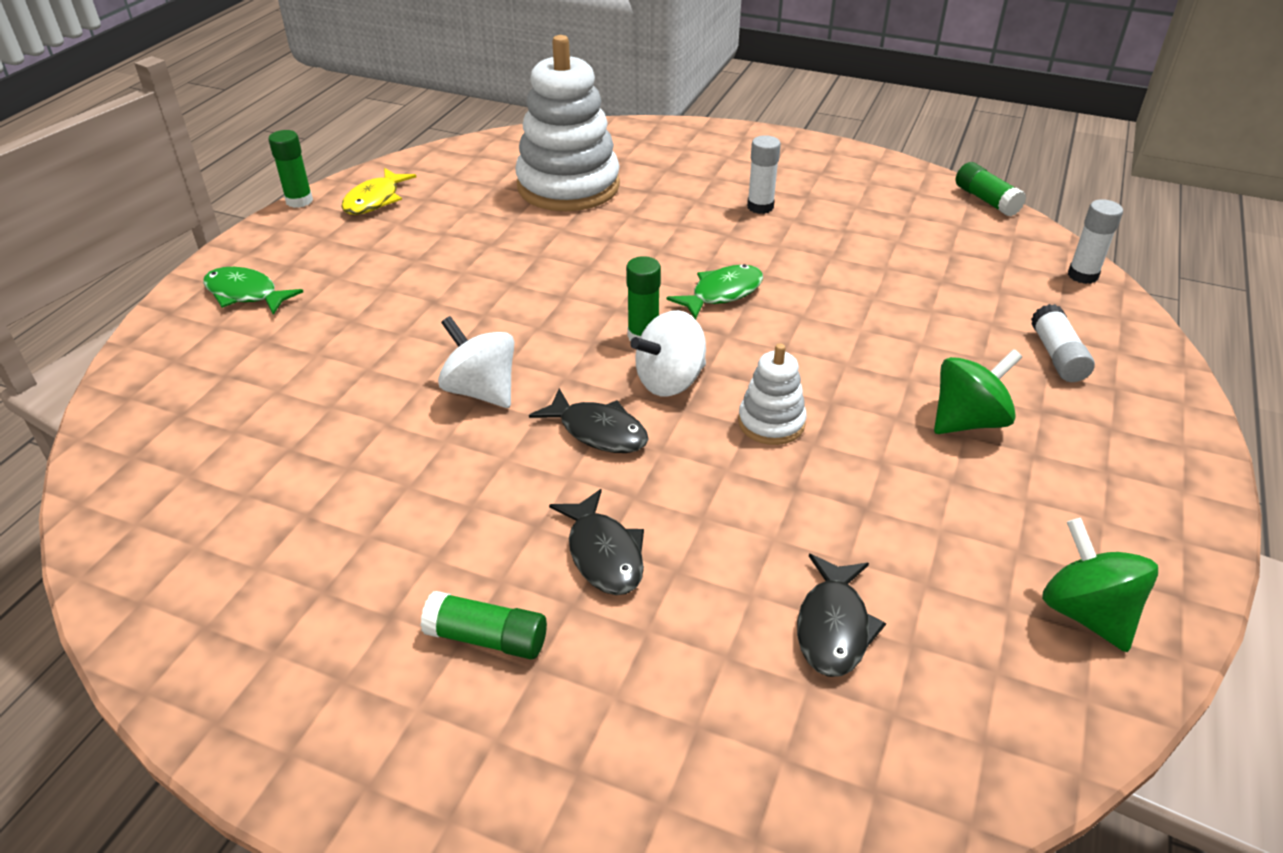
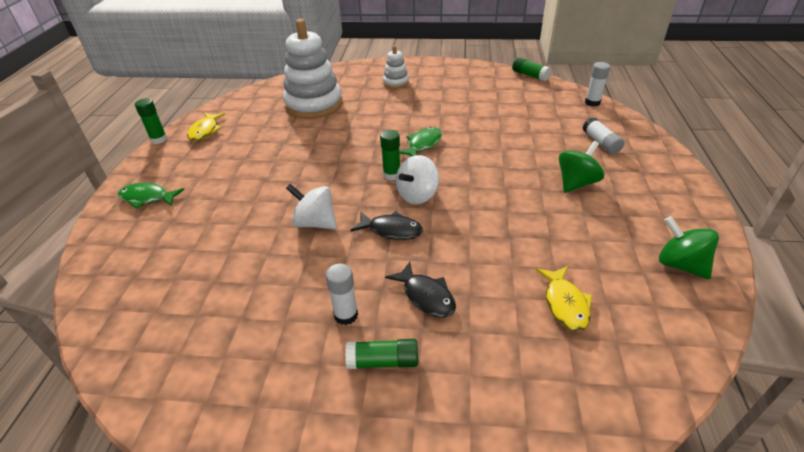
camera: 15 degrees left, 0 degrees up
(760, 207) = (421, 97): white glue stick -> white glue stick (346, 315)
(771, 423) = (480, 205): white stacking toy -> white stacking toy (396, 83)
(833, 627) = (565, 304): black fish -> yellow fish

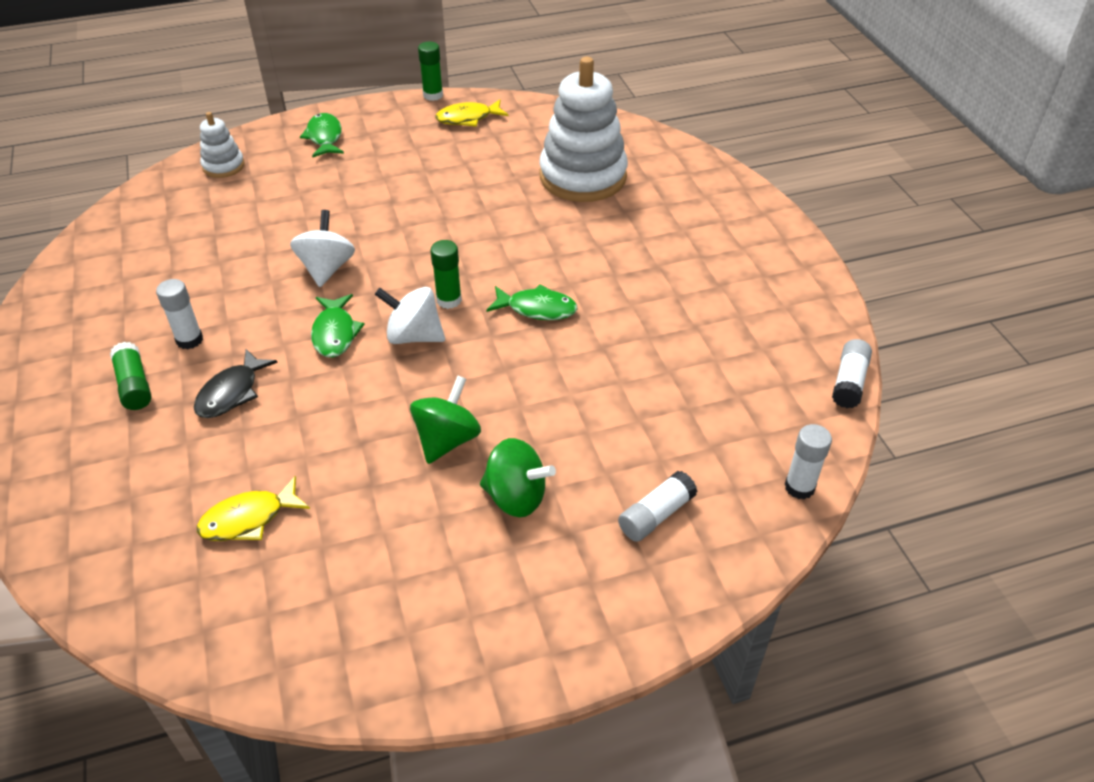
camera: 65 degrees right, 5 degrees up
(391, 230) = (335, 333): black fish -> green fish
(396, 83) = (701, 231): white stacking toy -> white stacking toy (223, 166)
(530, 75) = (849, 382): green glue stick -> white glue stick
(680, 264) = (360, 640): green spinning top -> green spinning top (447, 440)

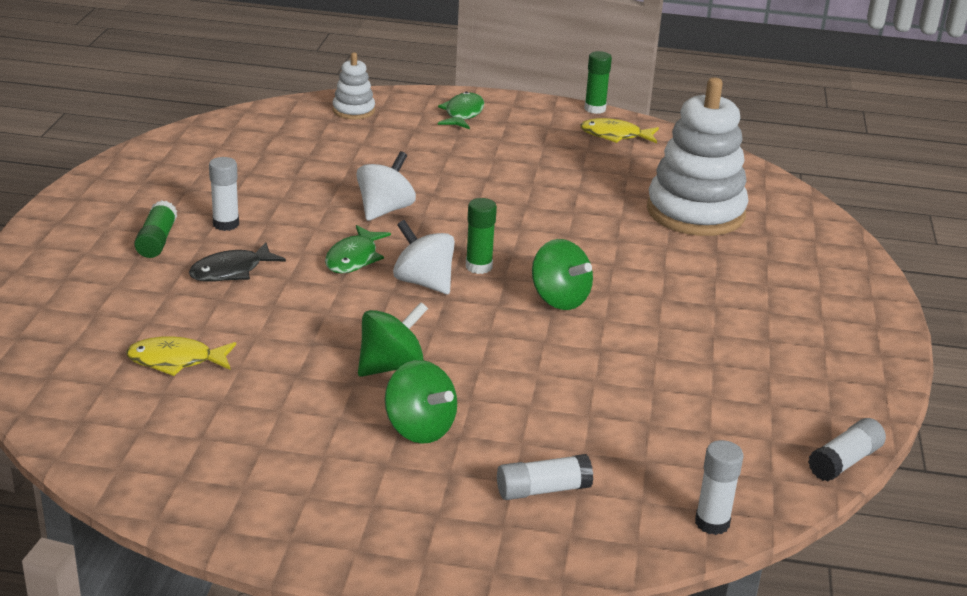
camera: 25 degrees right, 15 degrees down
(537, 309) = (559, 299): green fish -> green spinning top

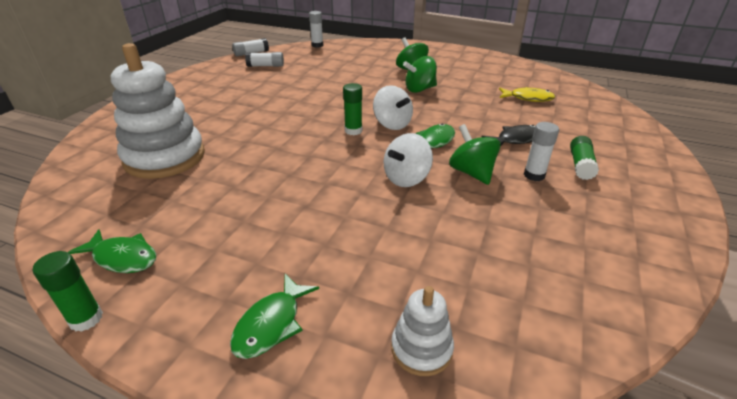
camera: 165 degrees left, 5 degrees up
(543, 490) = (370, 54): white glue stick -> white glue stick (265, 66)
(559, 299) = (316, 110): green spinning top -> green spinning top (472, 173)
(615, 136) = (123, 258): yellow fish -> green fish

